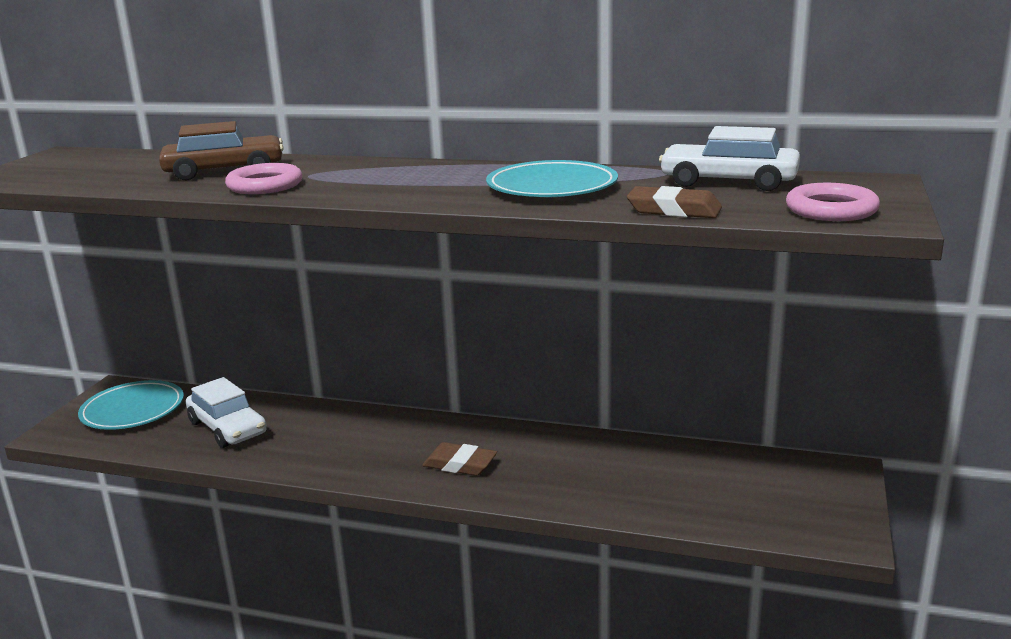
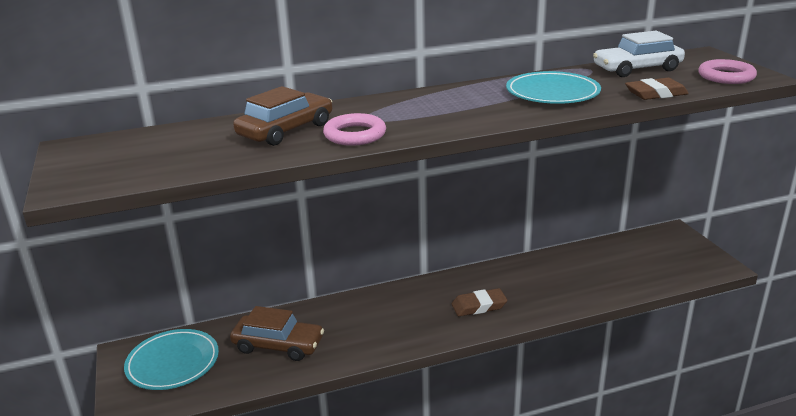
camera: 35 degrees left, 5 degrees up
(227, 428) = (278, 345): white car -> brown car

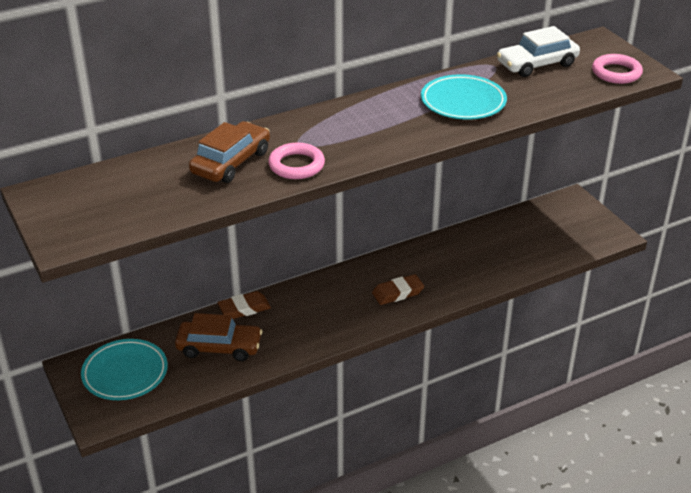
camera: 10 degrees left, 10 degrees up
(656, 94) = (555, 99): brown eraser -> brown eraser (244, 308)

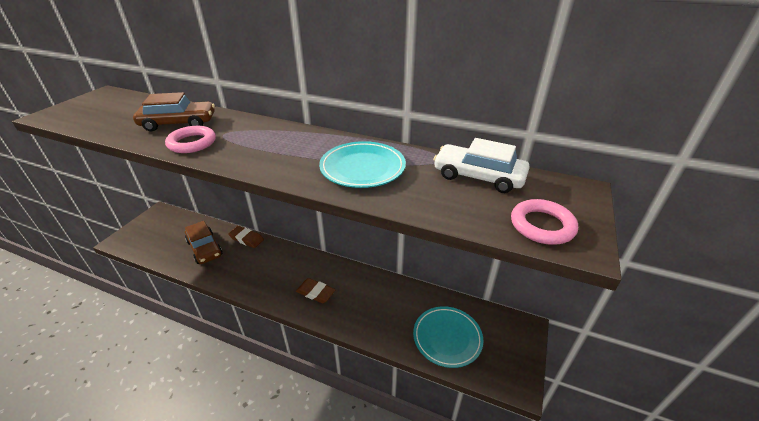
camera: 50 degrees right, 0 degrees up
(125, 373) = (162, 229): turquoise plate -> turquoise plate (447, 338)

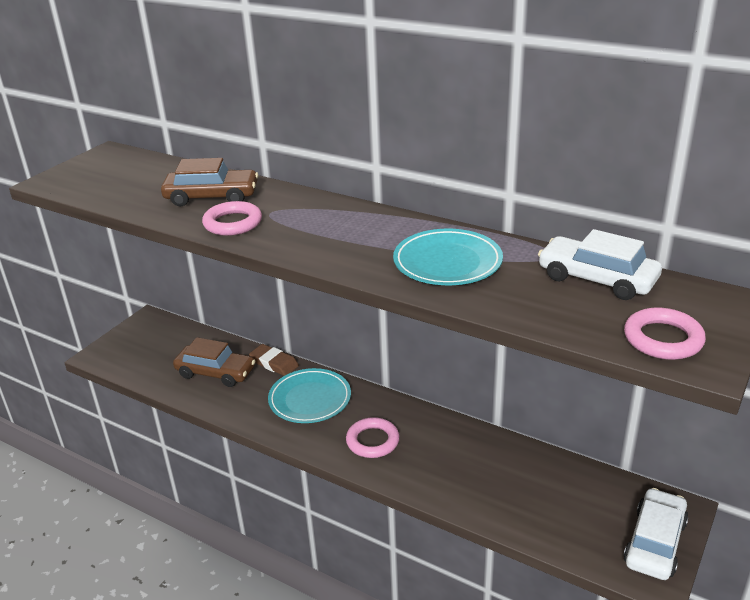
camera: 10 degrees right, 5 degrees down
(204, 248) = (216, 372): brown car -> brown car turned 45 degrees counterclockwise
(316, 292) = (372, 441): brown eraser -> pink ring
(447, 338) = (558, 513): turquoise plate -> turquoise plate (310, 399)
(514, 355) = (655, 542): none -> white car

